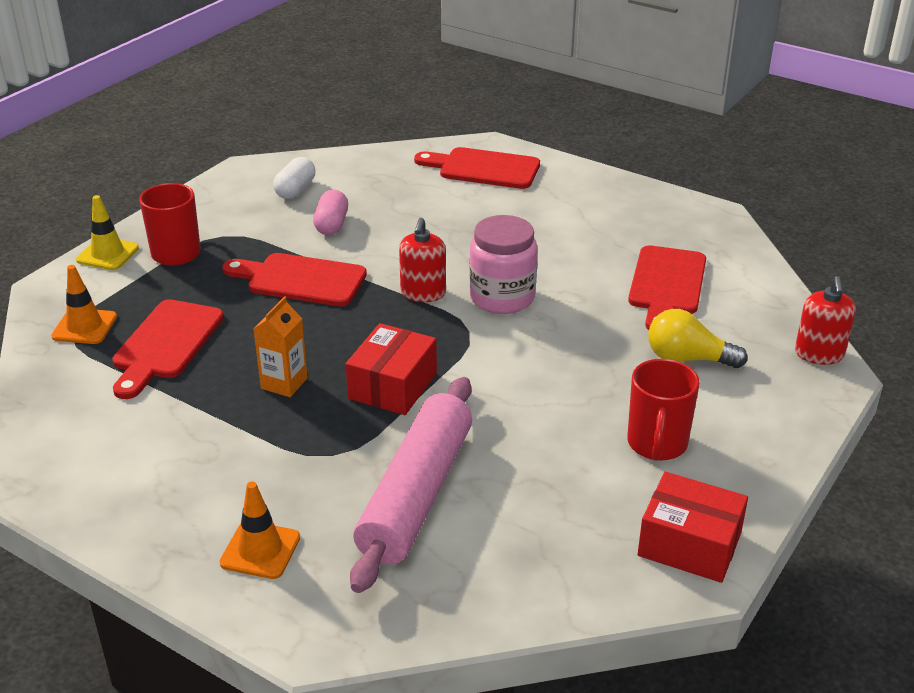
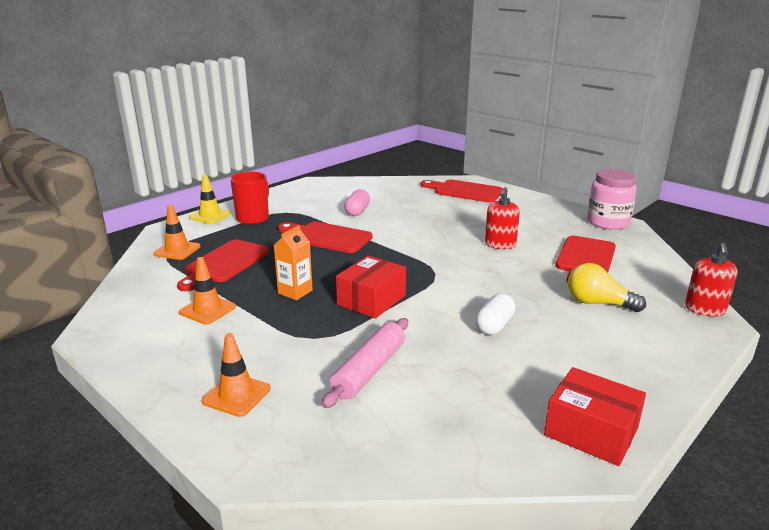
camera: 10 degrees right, 10 degrees down
(172, 427) = (207, 310): none -> orange traffic cone
(295, 190) = (340, 194): white capsule -> white capsule (494, 325)
(416, 494) = (369, 370): pink rolling pin -> pink rolling pin, size x0.66
(423, 293) = (408, 250): red soap dispenser -> red soap dispenser (500, 244)
(502, 298) = (463, 257): pink jar -> pink jar (607, 222)
(657, 444) = (568, 356): red mug -> none

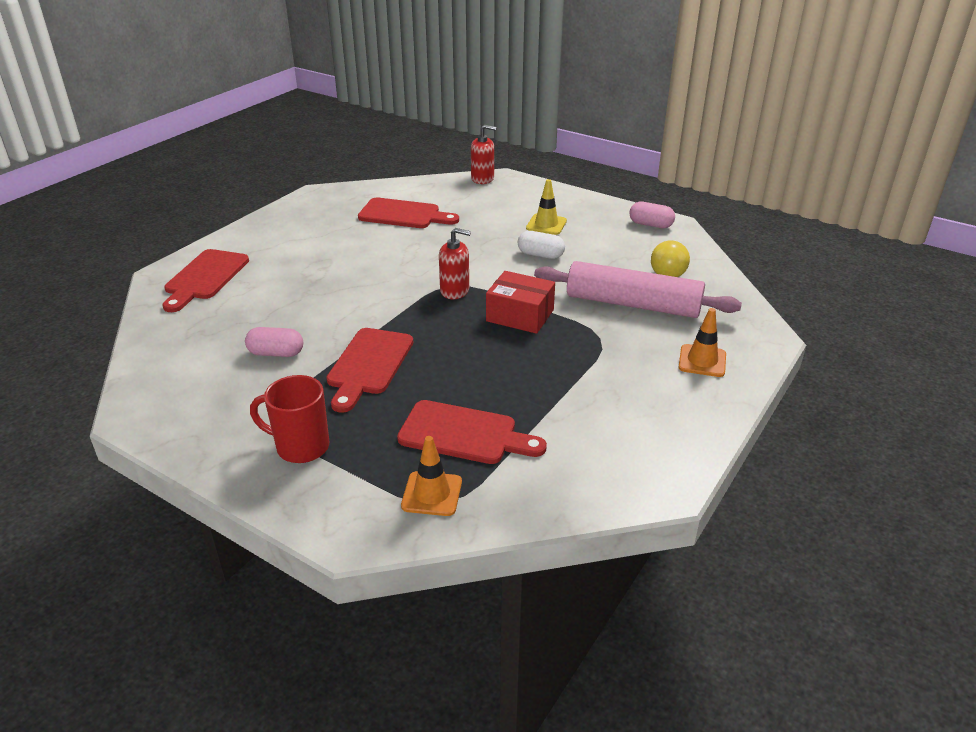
camera: 100 degrees left, 10 degrees up
(207, 310) = (580, 415): orange traffic cone -> none
(210, 216) = (290, 500): yellow traffic cone -> yellow traffic cone (546, 224)
(295, 292) = (519, 364): orange carton -> none
(369, 370) = (632, 304): pink rolling pin -> pink rolling pin, size x1.53
(500, 244) = (376, 253): red soap dispenser -> red soap dispenser (455, 291)
(591, 432) = (650, 225): red box -> pink capsule
(598, 303) = (487, 214): yellow light bulb -> yellow light bulb (668, 270)
(607, 222) = (314, 200): pink jar -> none

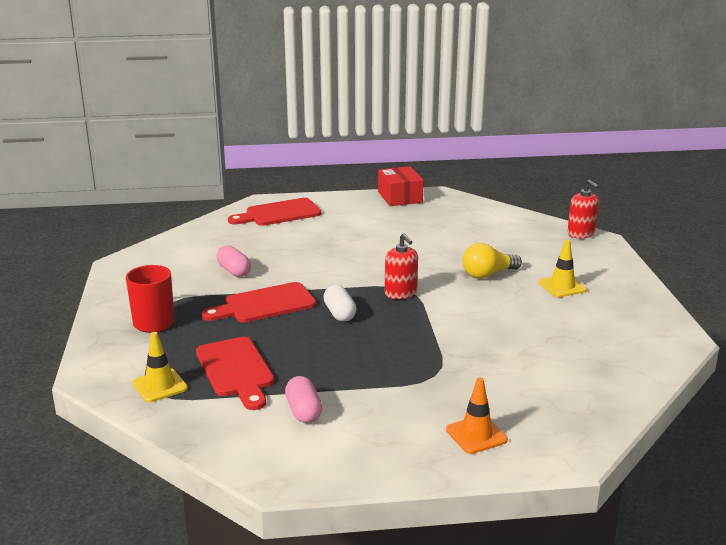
camera: 50 degrees right, 10 degrees down
(403, 215) = (468, 232): red cutting board -> none
(432, 494) = (160, 386): orange traffic cone -> yellow traffic cone
(520, 315) = (410, 330): red box -> red box (400, 197)
(540, 255) = (511, 303): white capsule -> white capsule (339, 313)
(632, 304) = (508, 370): pink rolling pin -> none
(650, 225) = (657, 329): pink capsule -> pink capsule (303, 411)
(668, 270) = (594, 366): yellow light bulb -> yellow light bulb (488, 274)

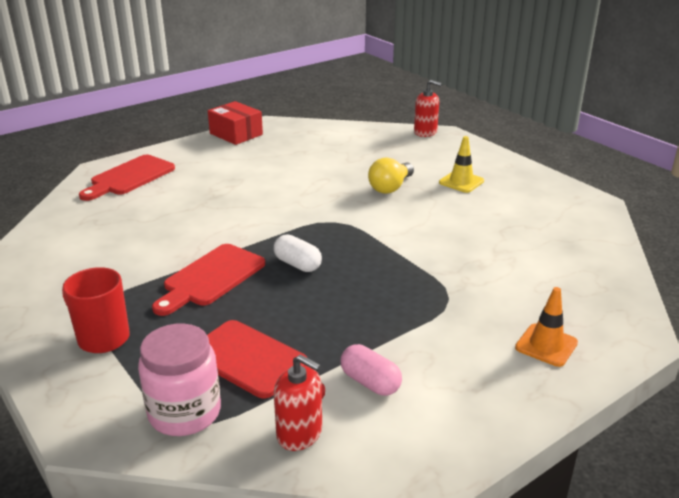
camera: 30 degrees left, 5 degrees up
(160, 386) = (184, 412): yellow traffic cone -> pink jar
(234, 271) = (140, 251): pink capsule -> none
(401, 293) = (334, 226): red soap dispenser -> red soap dispenser (299, 433)

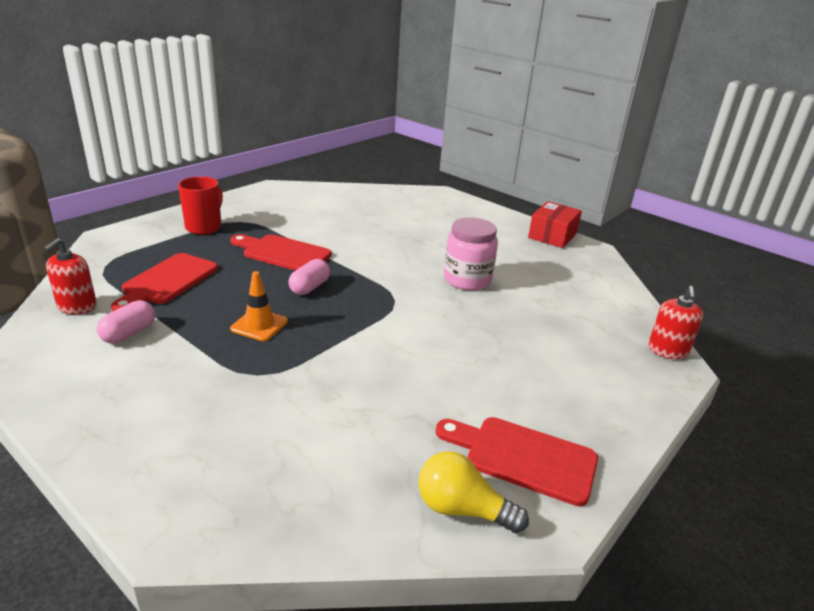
camera: 75 degrees right, 0 degrees up
(129, 177) = (433, 204): red cutting board -> red cutting board (523, 457)
(184, 412) = (116, 263): pink jar -> pink jar (467, 280)
(297, 264) = (309, 287): white capsule -> pink capsule
(390, 187) = (488, 329): yellow light bulb -> yellow light bulb (462, 509)
(461, 182) = (535, 382): yellow traffic cone -> none
(546, 345) = (165, 444): orange traffic cone -> orange traffic cone (259, 325)

